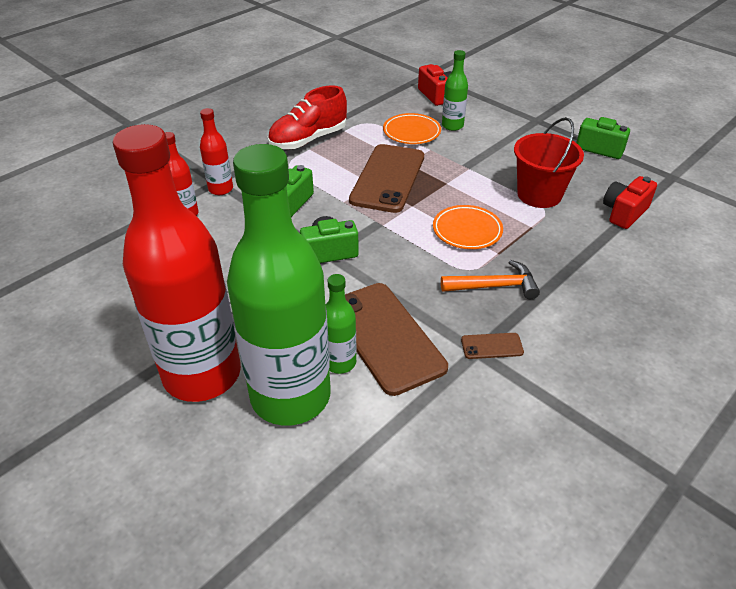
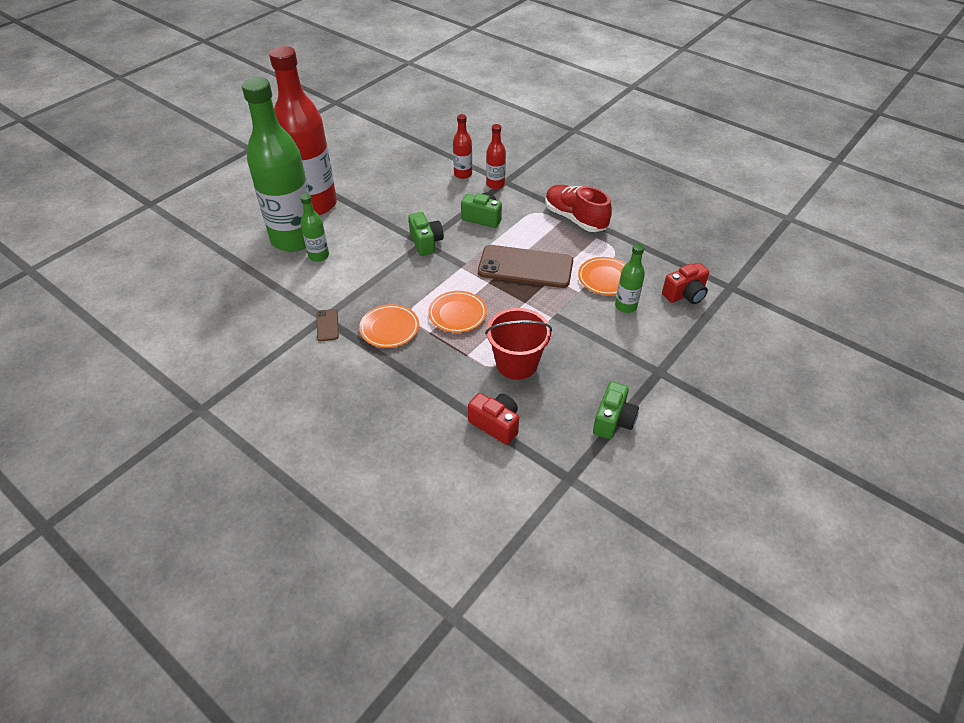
camera: 85 degrees right, 5 degrees up
(385, 337) = (339, 274): brown phone -> none
(494, 286) = (389, 328): orange hammer -> orange plate

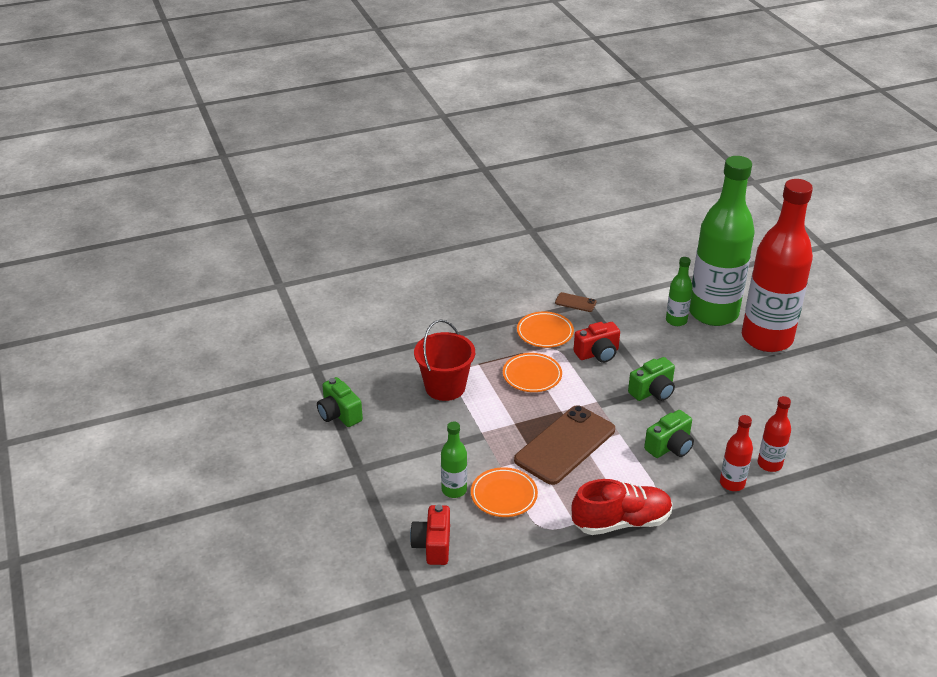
camera: 120 degrees right, 10 degrees down
(426, 242) = (653, 391): green camera -> green camera turned 45 degrees counterclockwise
(495, 424) = (395, 352): red camera -> red camera (597, 353)

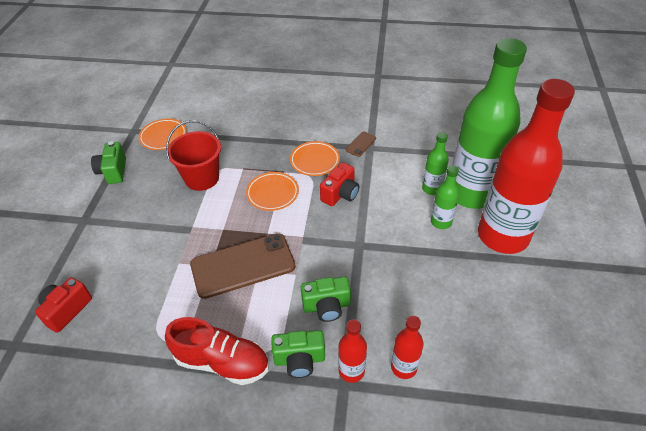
camera: 30 degrees right, 10 degrees up
(454, 490) = (127, 268): green bottle -> green bottle (441, 222)
(504, 495) = (156, 290): orange plate -> orange plate (163, 136)
(575, 302) = (361, 144): brown phone -> brown phone turned 75 degrees clockwise
(597, 353) = (340, 194): red camera -> red camera turned 60 degrees counterclockwise
(653, 391) = (356, 246): green camera -> green camera (299, 360)

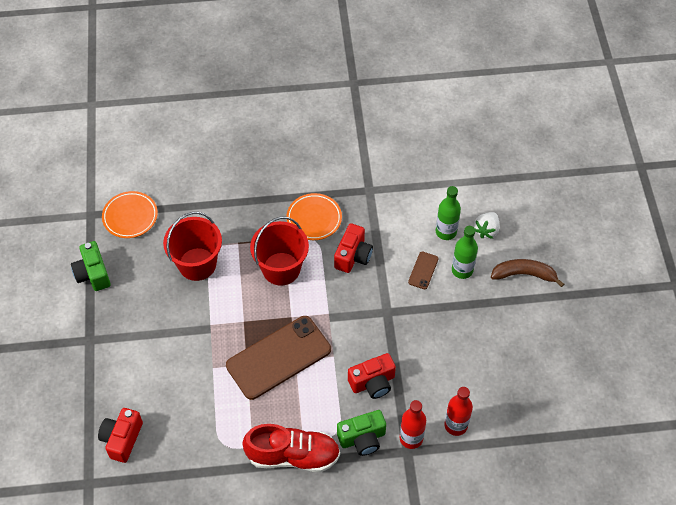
camera: 15 degrees left, 10 degrees up
(272, 193) = (281, 269): orange plate -> red bucket
(327, 306) = (373, 383): green camera -> red camera
(361, 144) = (358, 187): brown phone -> brown phone (423, 270)
(471, 193) = (486, 230): green bottle -> white strawberry
(502, 236) = (524, 274): red bottle -> brown banana

